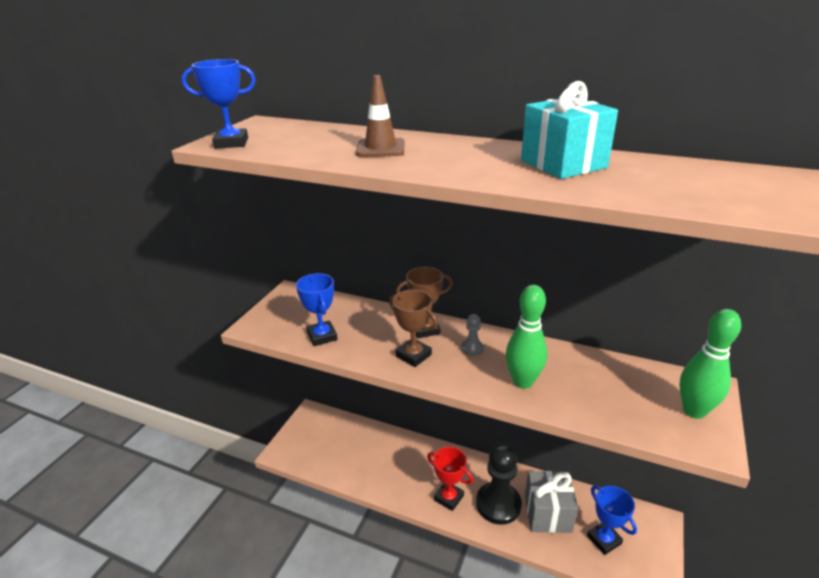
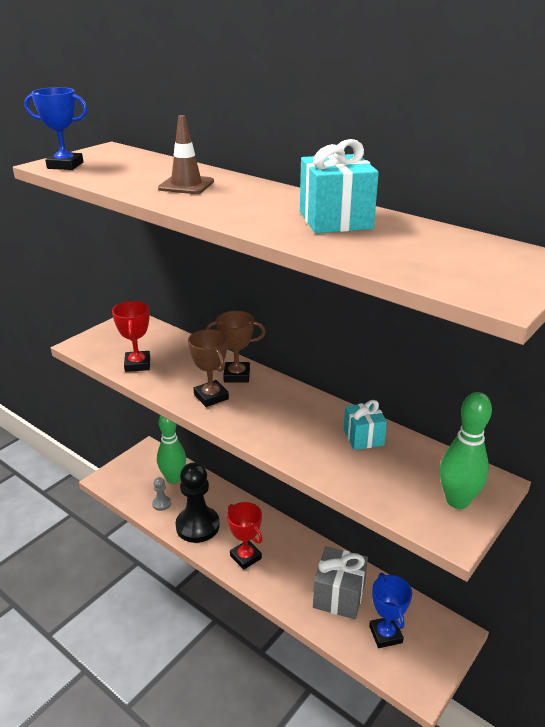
camera: 15 degrees right, 0 degrees up
(322, 336) = (137, 364): blue trophy -> red trophy
(472, 348) = (271, 401): grey pawn -> grey pawn (161, 504)
(498, 504) = (292, 575): black pawn -> black pawn (197, 526)
(523, 382) = (300, 440): green bowling pin -> green bowling pin (173, 478)
(576, 367) = (363, 437): none -> turquoise gift

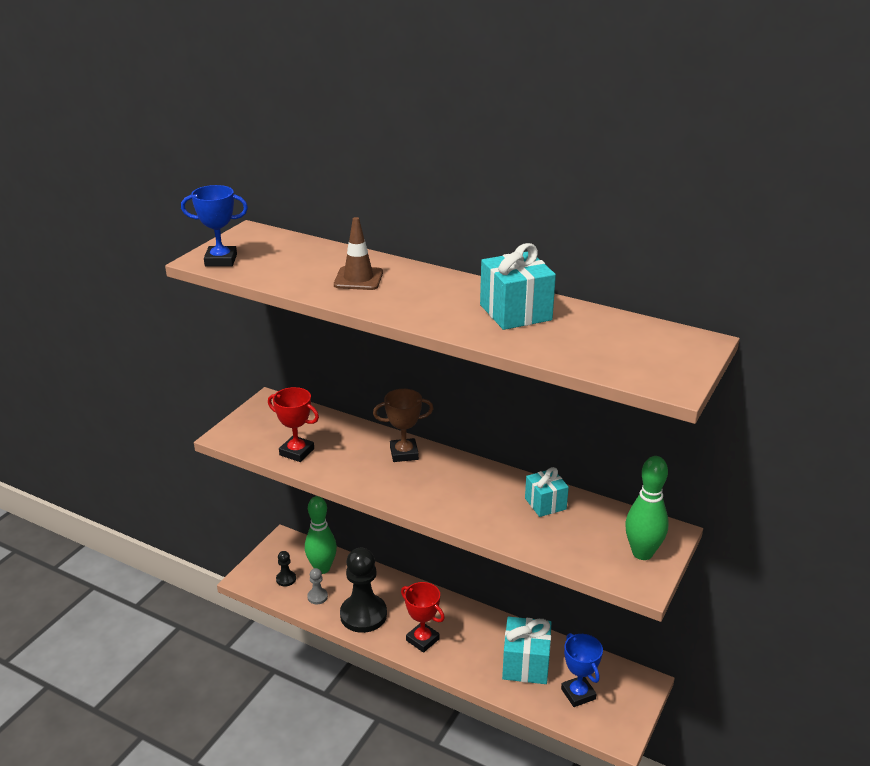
camera: 10 degrees left, 0 degrees up
(137, 364) = (297, 452): red trophy -> red trophy turned 45 degrees counterclockwise
(139, 484) = (286, 579): none -> black pawn
(211, 397) = (385, 479): brown trophy -> none
(339, 595) = (525, 664): grey gift -> turquoise gift

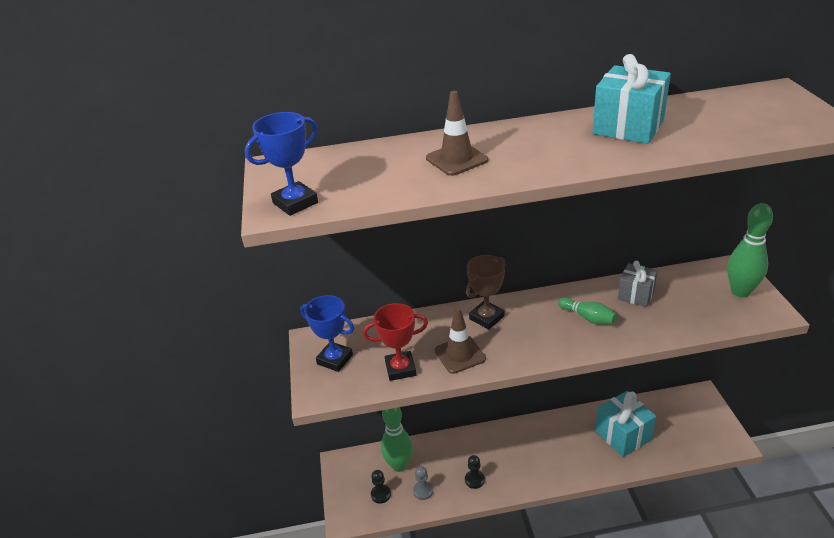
camera: 35 degrees left, 5 degrees up
(348, 466) = (460, 354): none -> brown traffic cone
(363, 615) = (474, 480): black pawn -> black pawn, size x0.44
(422, 640) = (538, 468): red trophy -> none
(479, 497) = (588, 317): none -> green bowling pin
(545, 504) = (636, 295): turquoise gift -> grey gift
(578, 694) = (676, 432): blue trophy -> blue trophy (335, 359)

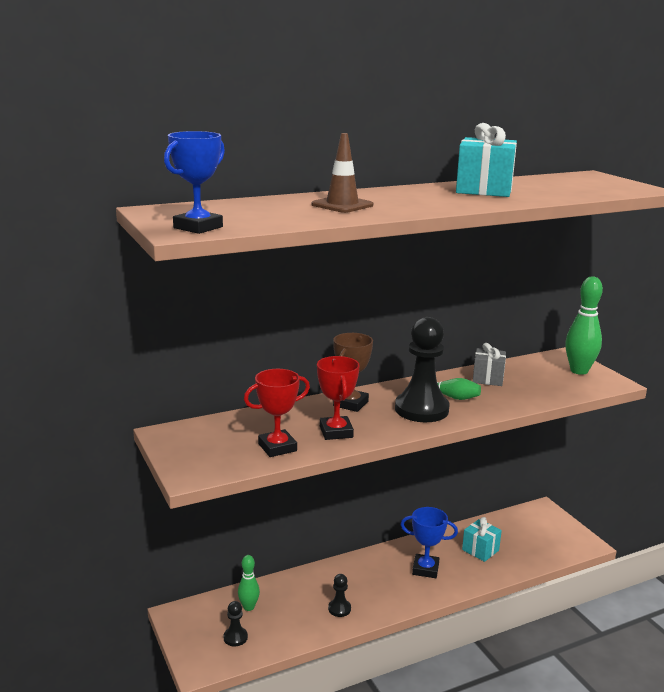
camera: 20 degrees left, 15 degrees down
(335, 359) = (199, 446): blue trophy -> blue trophy (425, 569)
(399, 465) = (249, 607): green bowling pin -> green bowling pin, size x0.59
(423, 491) = (284, 627): grey pawn -> none
(460, 354) = (336, 432): brown traffic cone -> red trophy
(552, 333) = (421, 409): none -> black pawn
(623, 435) = (480, 550): turquoise gift -> turquoise gift, size x0.64

